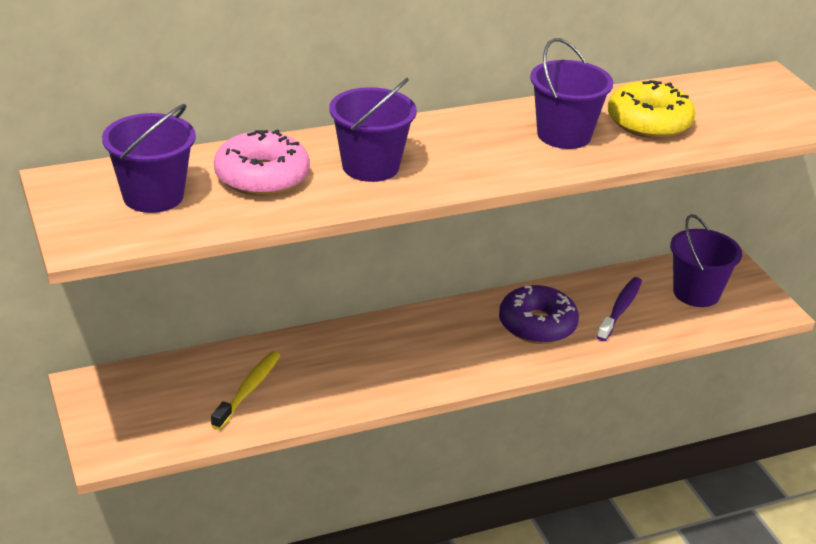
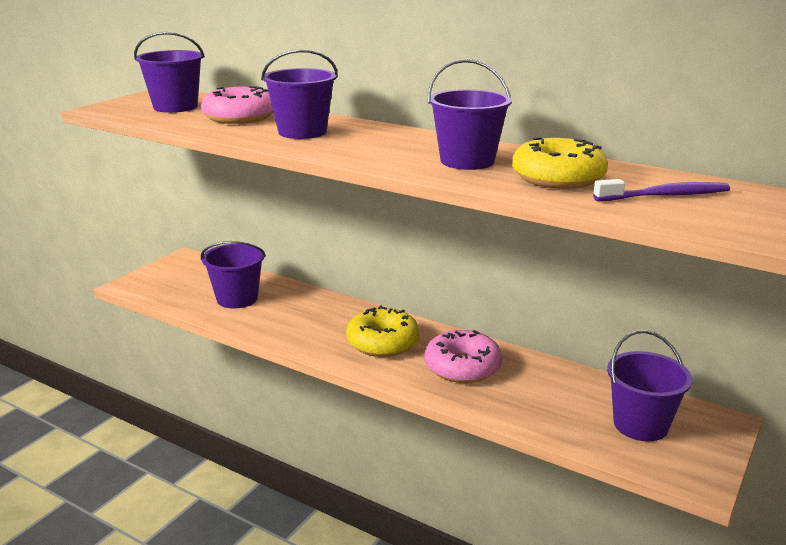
camera: 55 degrees right, 10 degrees down
(248, 390) = (237, 298): yellow toothbrush -> purple bucket
(449, 344) = (383, 342): none -> yellow donut
(537, 325) = (462, 367): purple donut -> pink donut
(620, 309) = (547, 395): purple toothbrush -> purple toothbrush (665, 196)

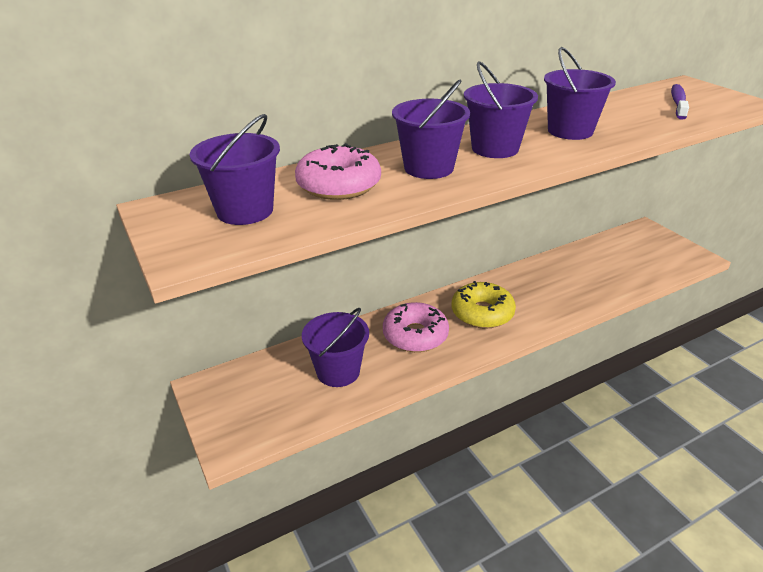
camera: 60 degrees left, 10 degrees up
(462, 367) = (540, 290): pink donut -> pink donut (415, 335)
(558, 178) = (627, 117): yellow donut -> none
(640, 425) = (640, 253): purple bucket -> purple bucket (495, 148)

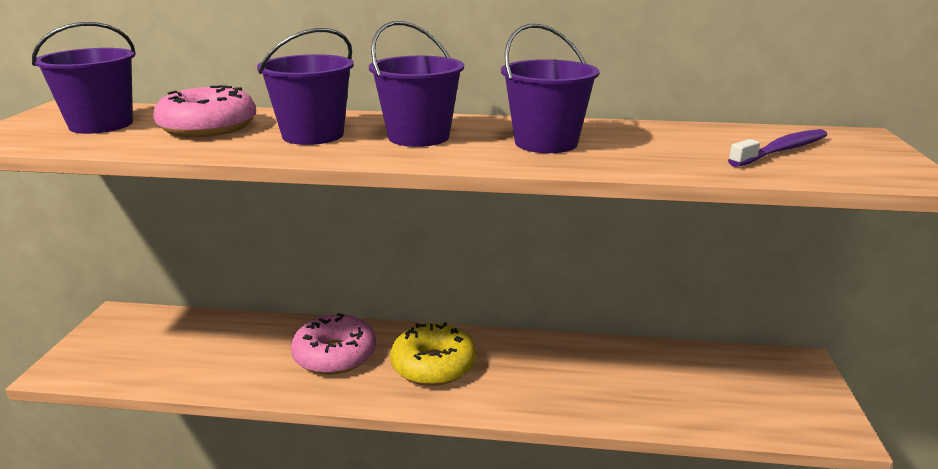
camera: 35 degrees right, 10 degrees down
(338, 371) = (222, 353): purple bucket -> none

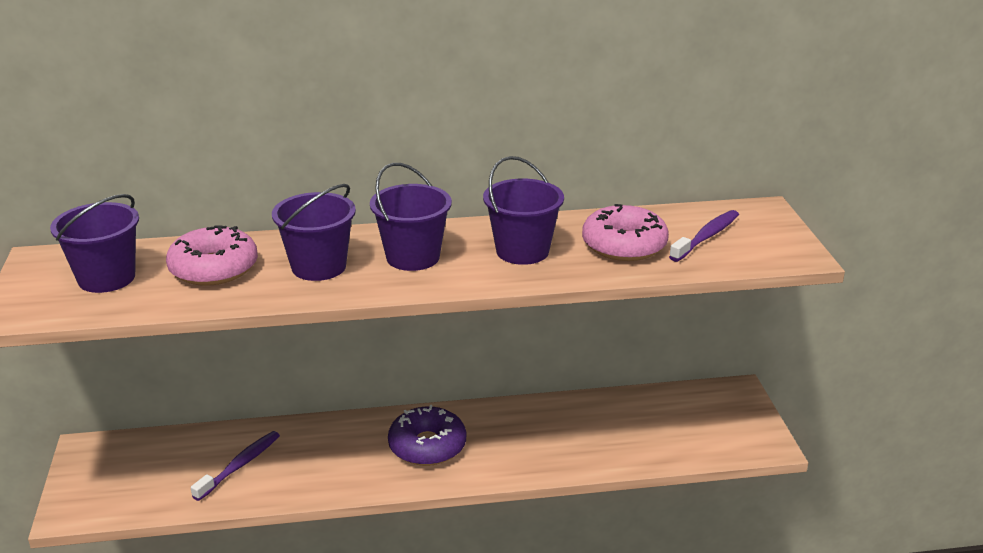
camera: 15 degrees left, 5 degrees up
(240, 353) = (240, 465): none -> purple toothbrush
(335, 355) = (332, 452): pink donut -> pink donut (624, 245)
(433, 365) = (427, 446): yellow donut -> purple donut

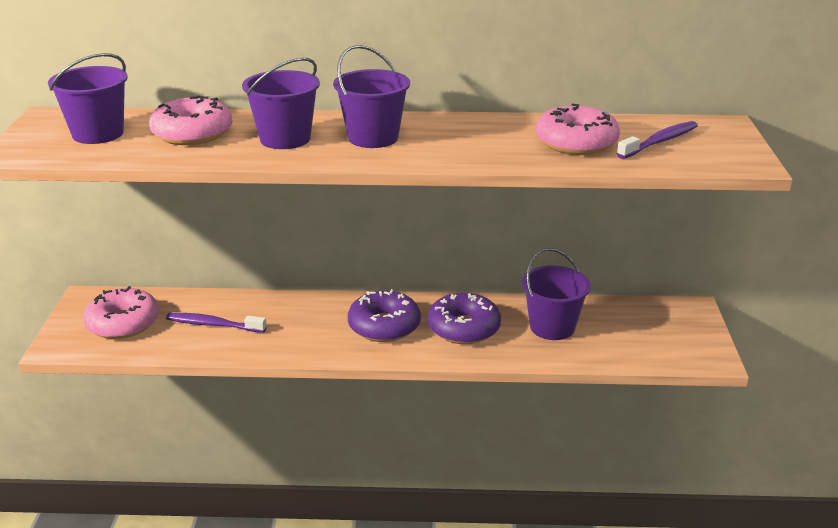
camera: 10 degrees right, 0 degrees up
(137, 475) = (123, 323): none -> pink donut
(240, 465) = (213, 325): purple toothbrush -> purple toothbrush turned 120 degrees counterclockwise
(512, 439) = (464, 328): none -> purple donut
(522, 251) = (477, 140): purple bucket -> purple bucket (552, 327)

